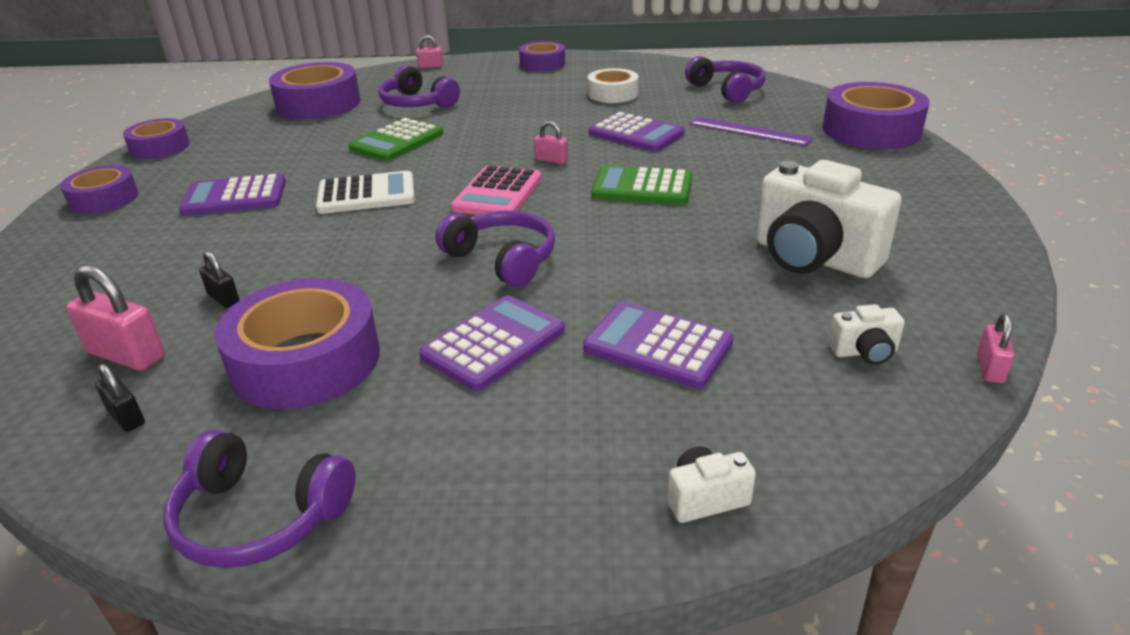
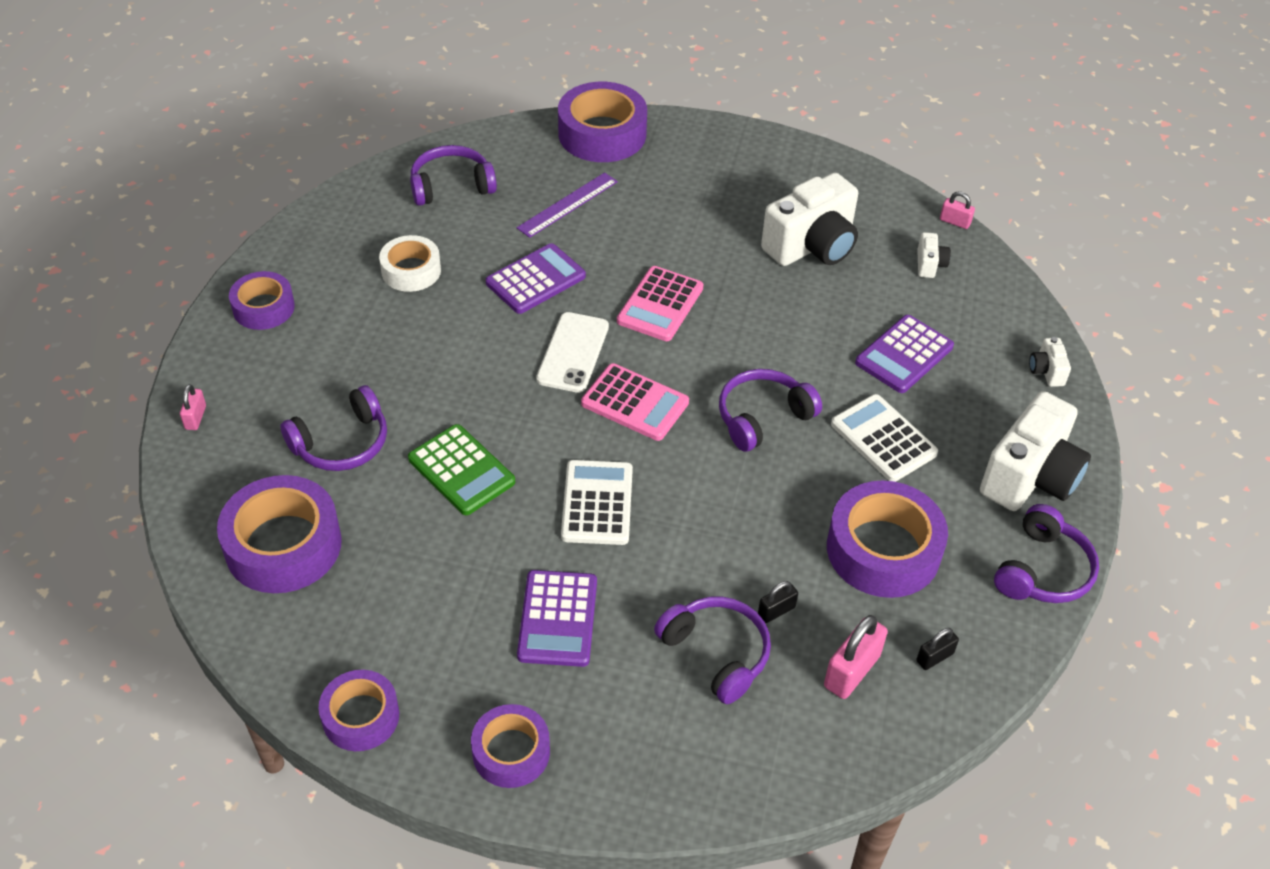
camera: 80 degrees left, 15 degrees up
(176, 272) = (716, 653): none -> purple headphones
(452, 491) = (1030, 477): none -> white camera
(493, 343) = (883, 439): purple calculator -> white calculator
(551, 160) = (573, 352): pink padlock -> white phone
(642, 187) = (660, 305): green calculator -> pink calculator

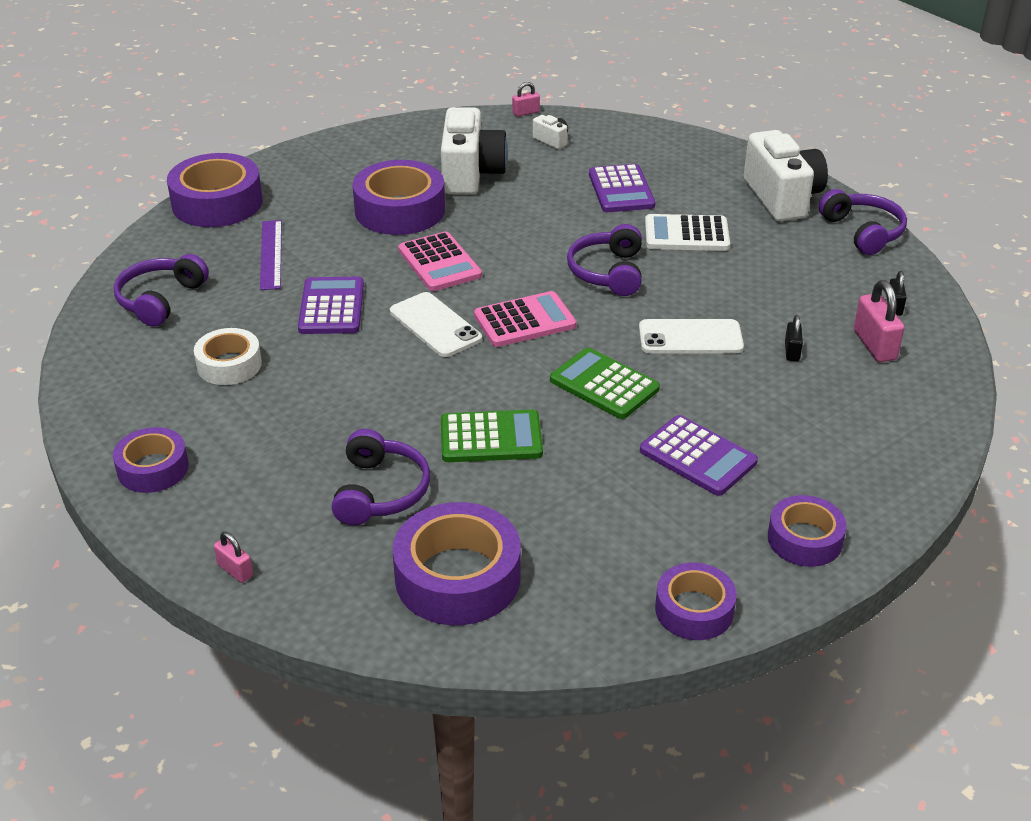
camera: 50 degrees left, 10 degrees down
(597, 503) = (604, 385): white calculator -> green calculator
(716, 653) = (804, 396): purple headphones -> none
(723, 526) = (690, 337): none -> white phone
(883, 550) = (783, 282): purple tape -> purple tape (400, 210)
(1046, 371) = (701, 148): white camera -> none

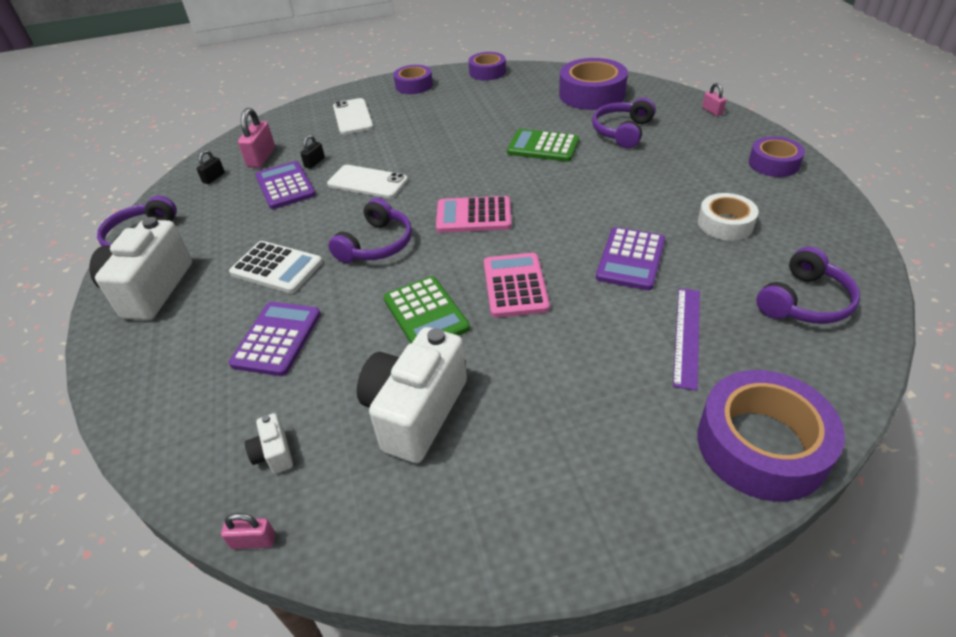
camera: 155 degrees left, 5 degrees up
(400, 210) = (527, 369): purple tape -> none
(435, 325) = (546, 225): white phone -> white phone (352, 117)
(604, 385) = (451, 163): green calculator -> green calculator (426, 314)
(698, 456) = (430, 121): purple calculator -> purple calculator (285, 186)

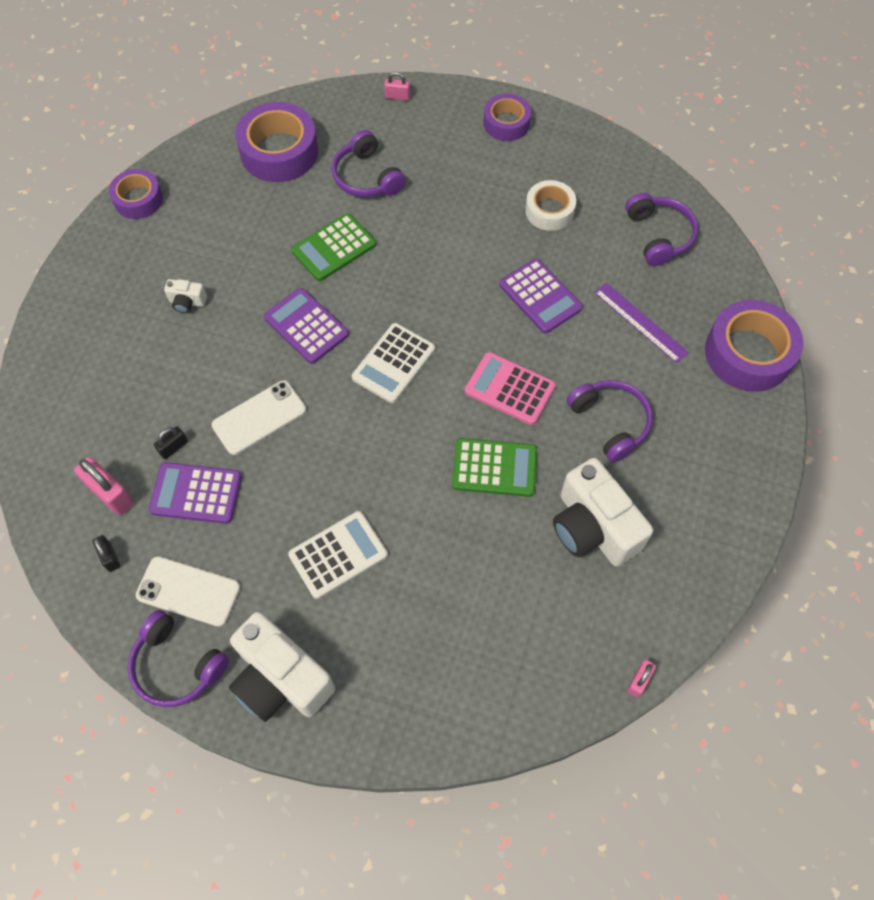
camera: 60 degrees left, 20 degrees up
(274, 454) = (569, 640): white camera -> white camera (187, 302)
(277, 339) = (441, 591): purple calculator -> purple calculator (306, 326)
(314, 163) = (173, 447): black padlock -> black padlock turned 75 degrees clockwise
(352, 117) = (107, 369): white phone -> white phone (188, 591)
(376, 244) = (371, 459): purple headphones -> purple headphones (610, 422)
(414, 85) = (94, 278): purple tape -> none
(474, 216) = (393, 363): pink calculator -> white calculator

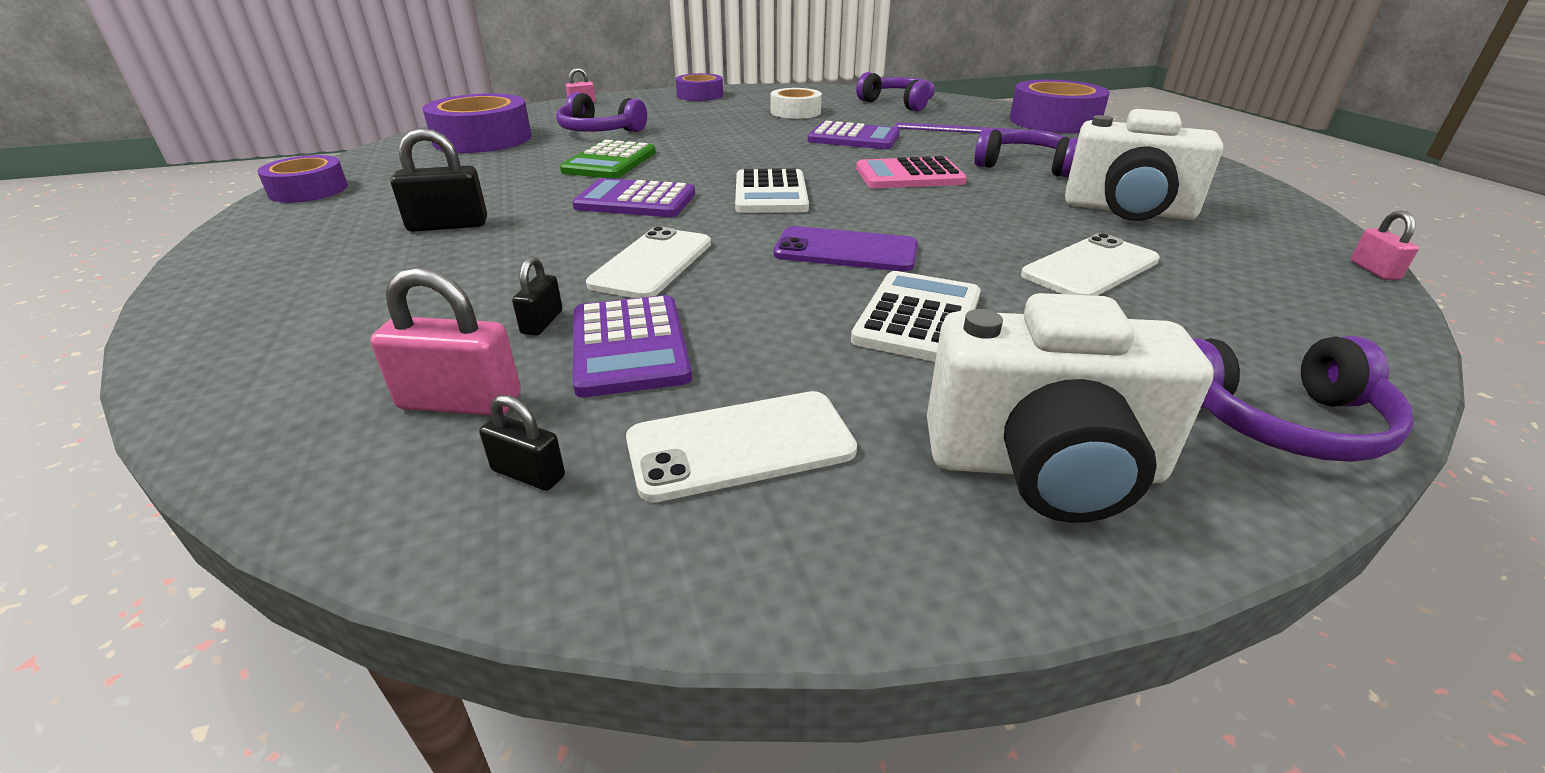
camera: 35 degrees left, 30 degrees down
(177, 665) = (842, 551): purple headphones -> purple headphones (1278, 421)
(187, 302) = (448, 225): white camera -> black padlock
(196, 493) = (629, 346): purple calculator -> purple calculator turned 75 degrees counterclockwise
(368, 466) = (846, 250): none -> purple phone
(479, 571) = (1090, 268): none -> white phone
(494, 468) = (977, 211): green calculator -> none

